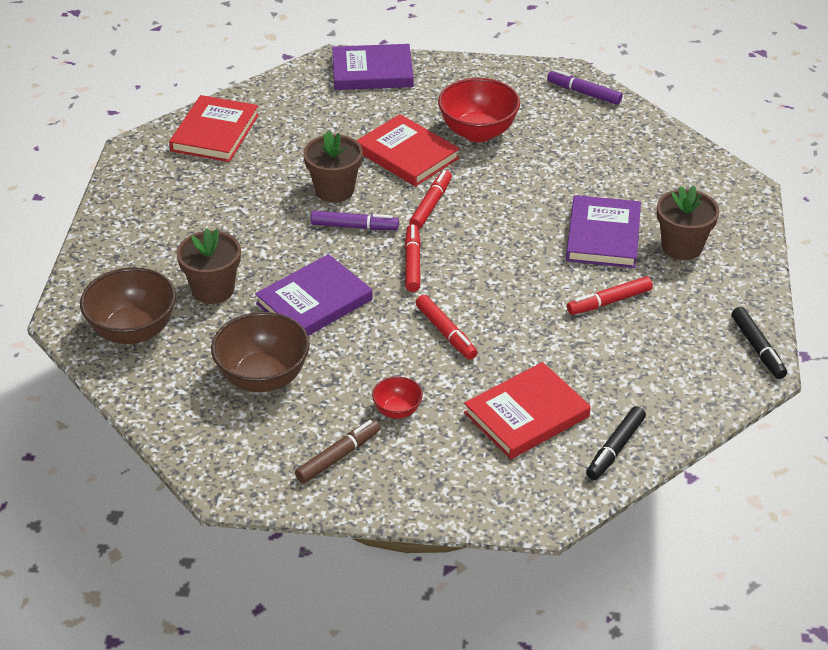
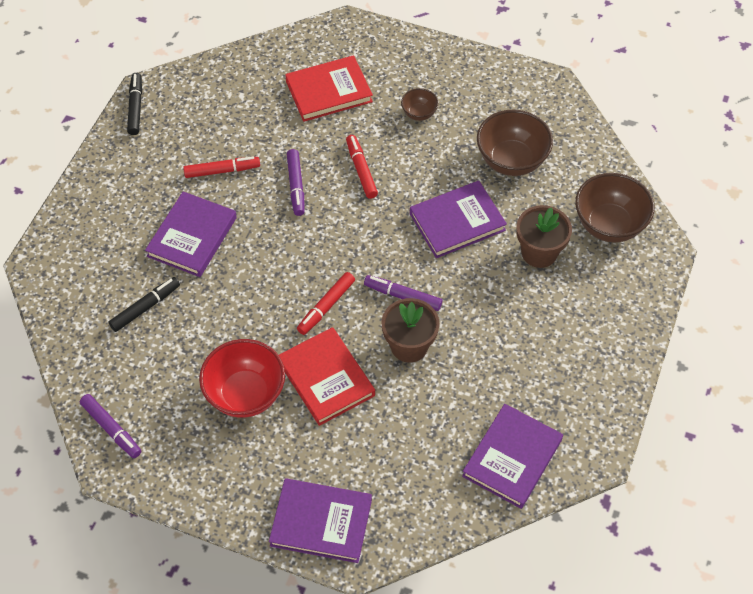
camera: 165 degrees left, 15 degrees up
(215, 133) = (512, 458): red book -> purple book
(338, 456) = (470, 88): brown marker -> none
(397, 410) = (419, 113): red bowl -> brown bowl
(412, 263) = (364, 244): red marker -> none
(515, 302) = (296, 186): none -> purple marker
(615, 448) = (280, 55): black marker -> black marker (145, 307)
(682, 247) = (133, 211): brown flower pot -> none

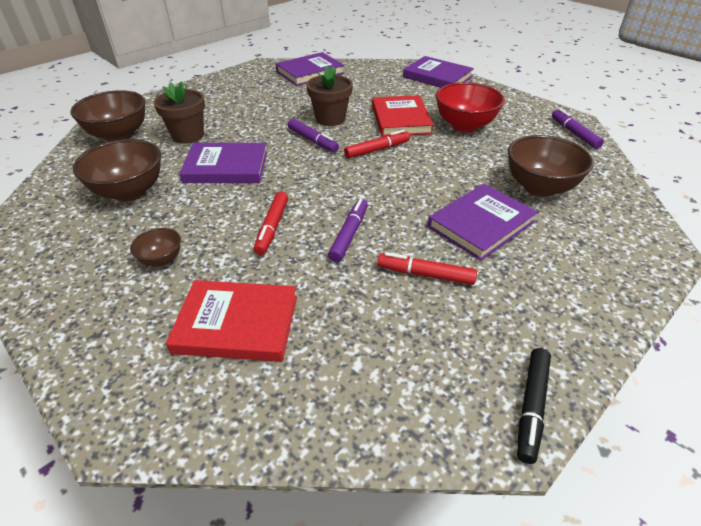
camera: 155 degrees left, 15 degrees down
(145, 307) = (539, 187): black marker -> brown bowl

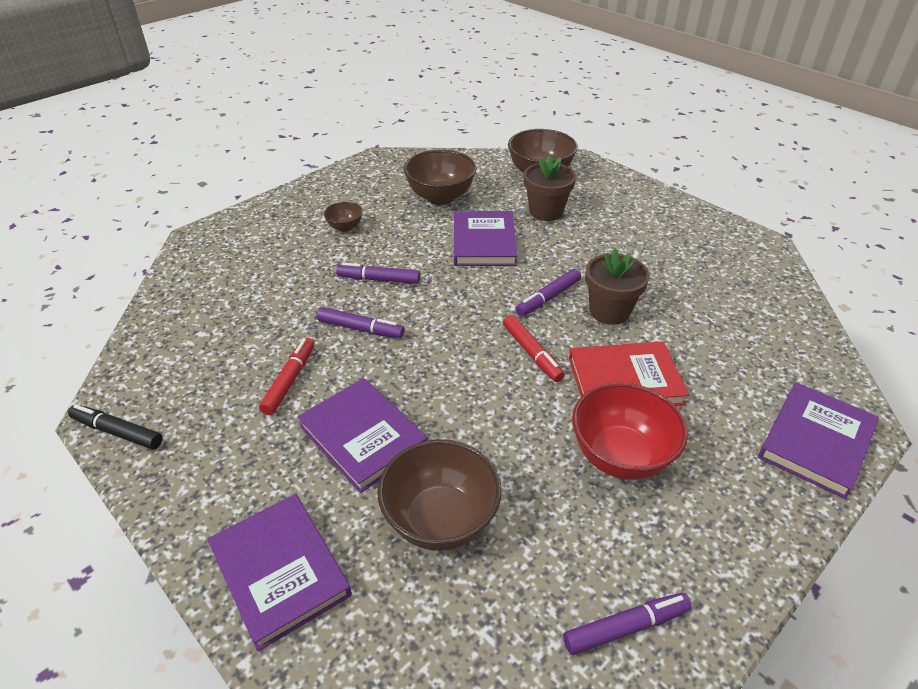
camera: 90 degrees right, 0 degrees up
(237, 324) = (263, 271): red book -> none
(272, 227) = (379, 279): red marker -> purple marker
(310, 72) = (758, 287): purple book -> purple book (280, 571)

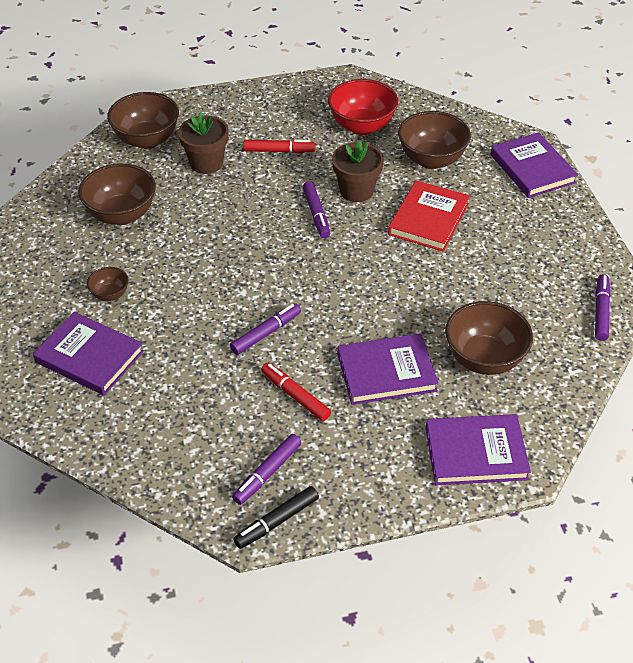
camera: 60 degrees left, 5 degrees up
(379, 279) = (210, 299): purple marker -> purple marker (267, 473)
(484, 242) = (215, 217): purple book -> purple book (89, 357)
(532, 353) = (368, 250): red marker -> red marker (279, 151)
(620, 456) = (488, 254): red bowl -> red bowl (362, 126)
(721, 347) = (431, 160): none -> brown bowl

